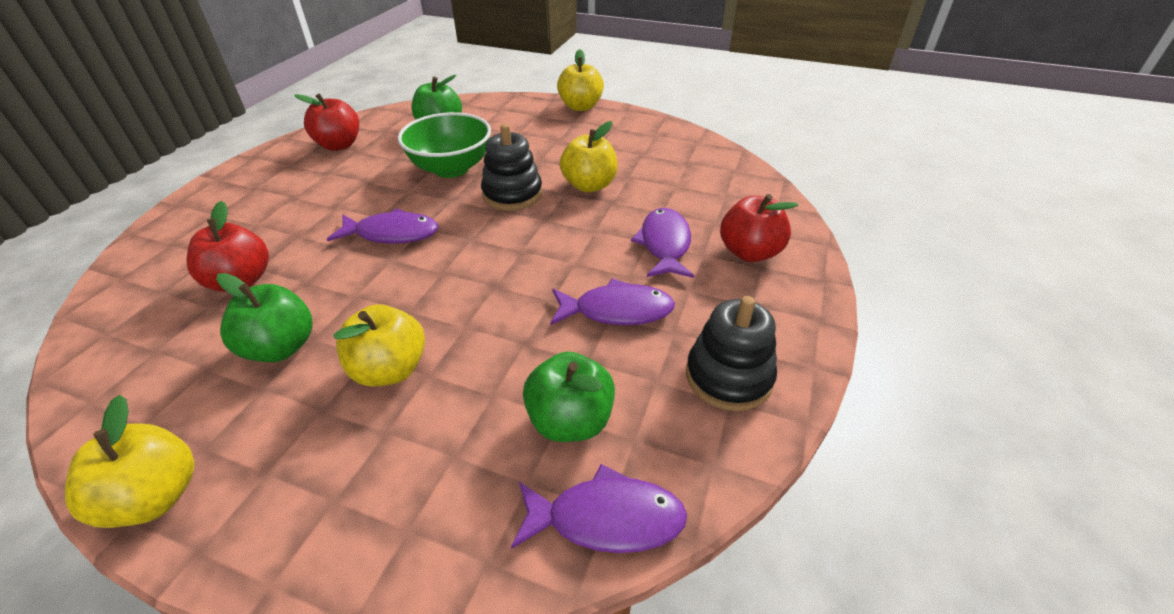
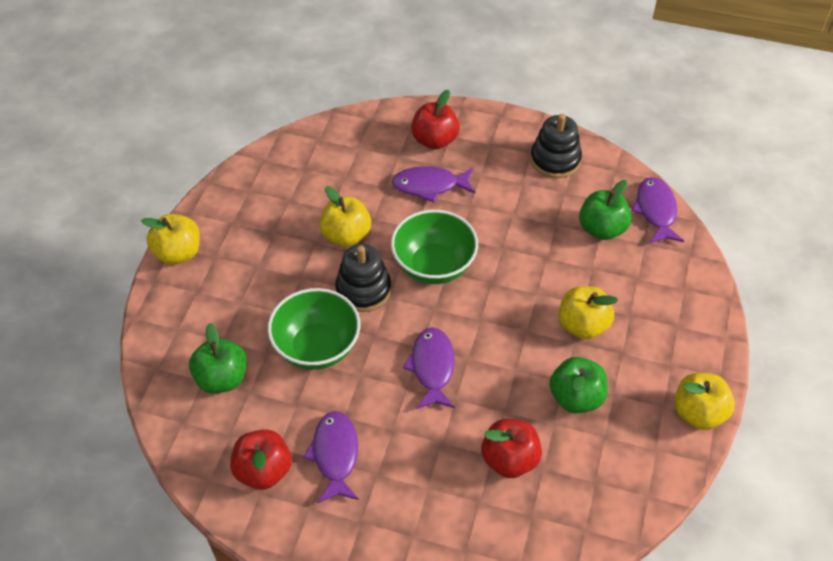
camera: 95 degrees left, 10 degrees up
(533, 241) = (434, 266): none -> green bowl
(617, 311) = (507, 211): purple fish -> purple fish (335, 455)

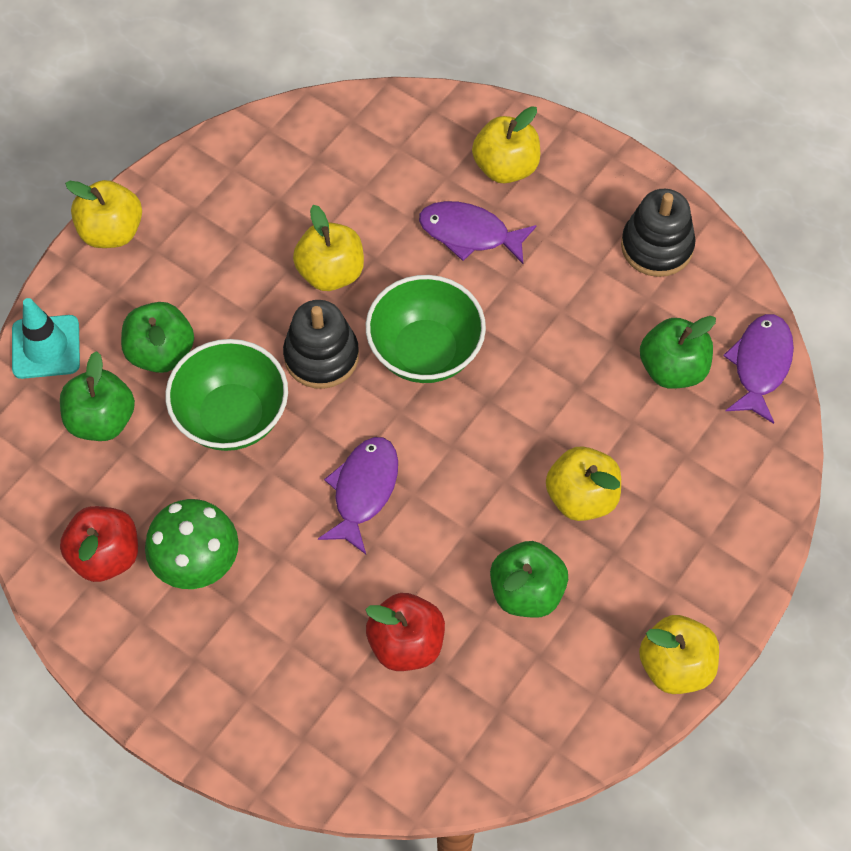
camera: 20 degrees right, 10 degrees up
(160, 342) = (46, 347): none -> turquoise traffic cone
(247, 321) = (161, 352): none -> green apple
(335, 455) = (198, 565): purple fish -> green mushroom
(434, 140) = (505, 167): red apple -> yellow apple

